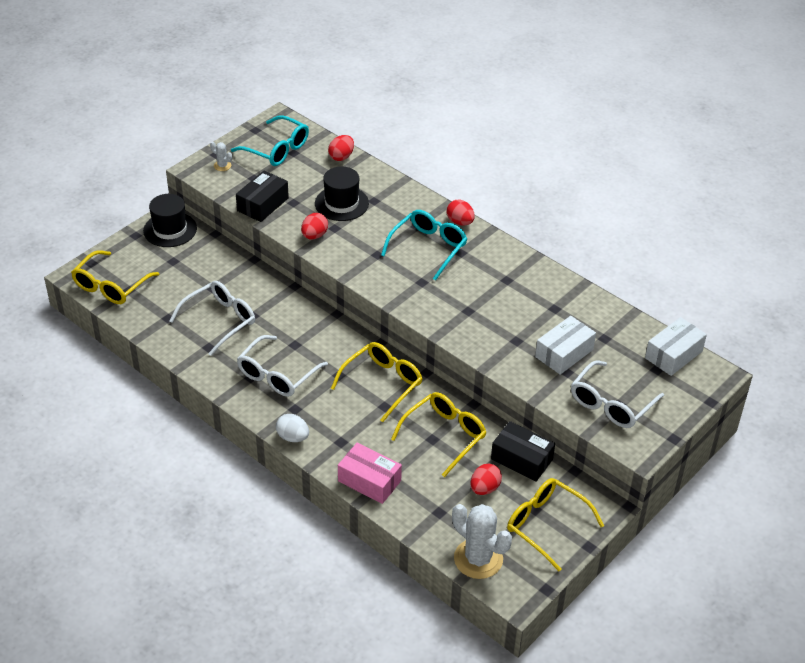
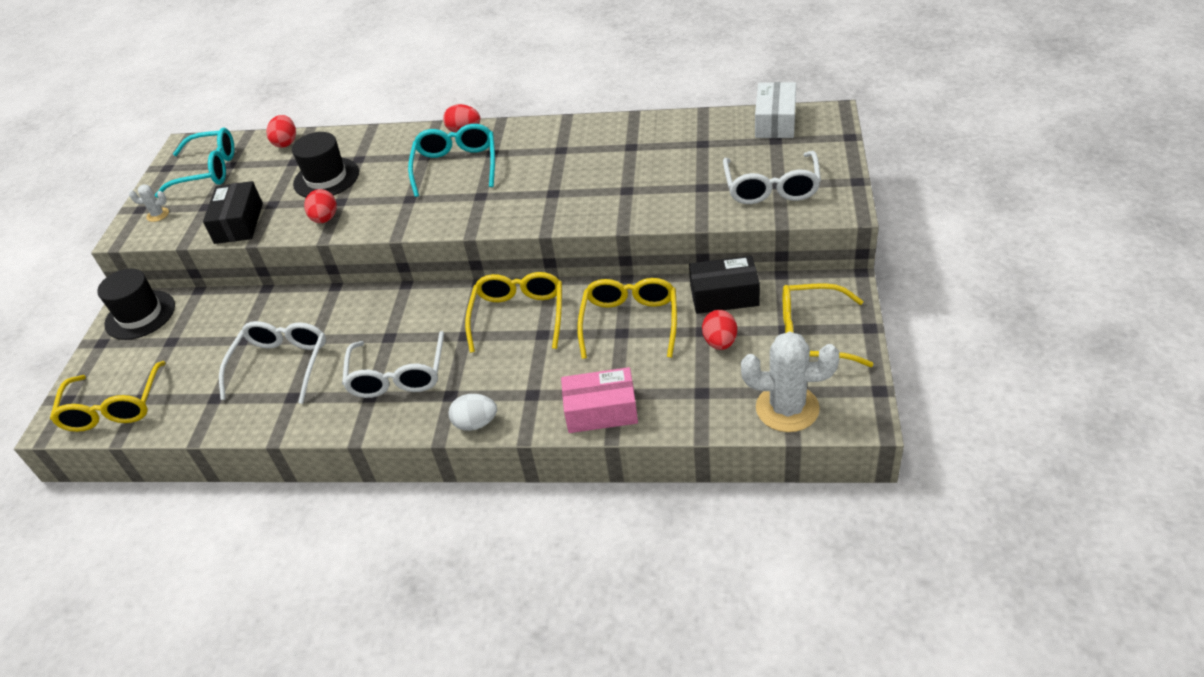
camera: 30 degrees left, 0 degrees up
(564, 353) = (681, 174): white box -> none

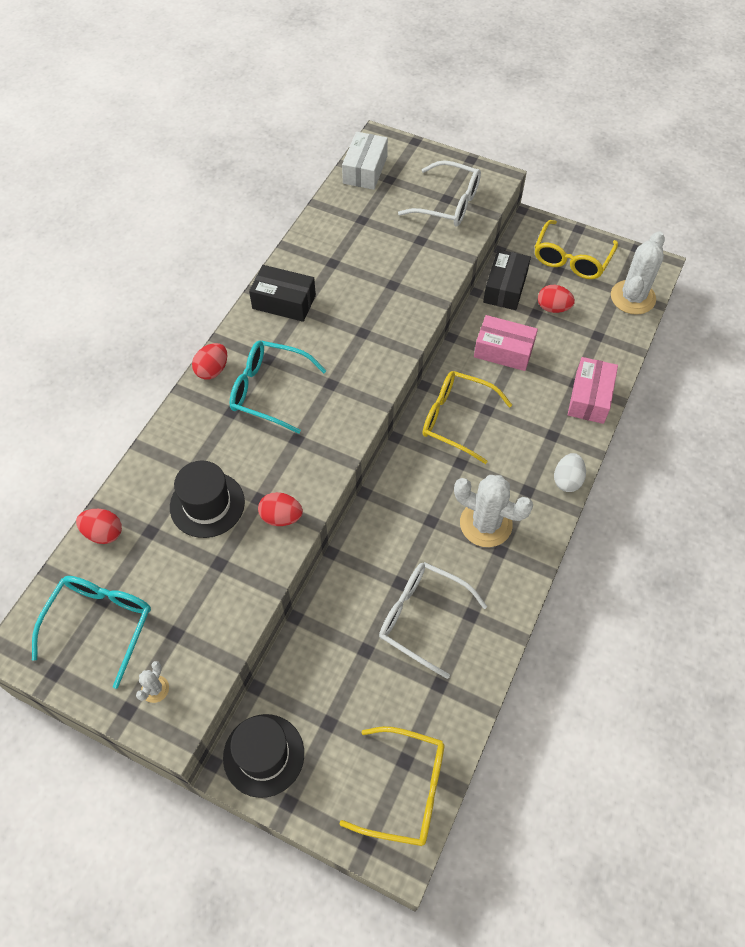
camera: 75 degrees left, 15 degrees up
(238, 223) = (233, 601): black box -> black box (284, 302)
(398, 376) = (486, 524): white glasses -> white cactus
(630, 322) = (503, 351): yellow glasses -> pink box
(775, 121) = (365, 170): white box -> white box turned 75 degrees clockwise

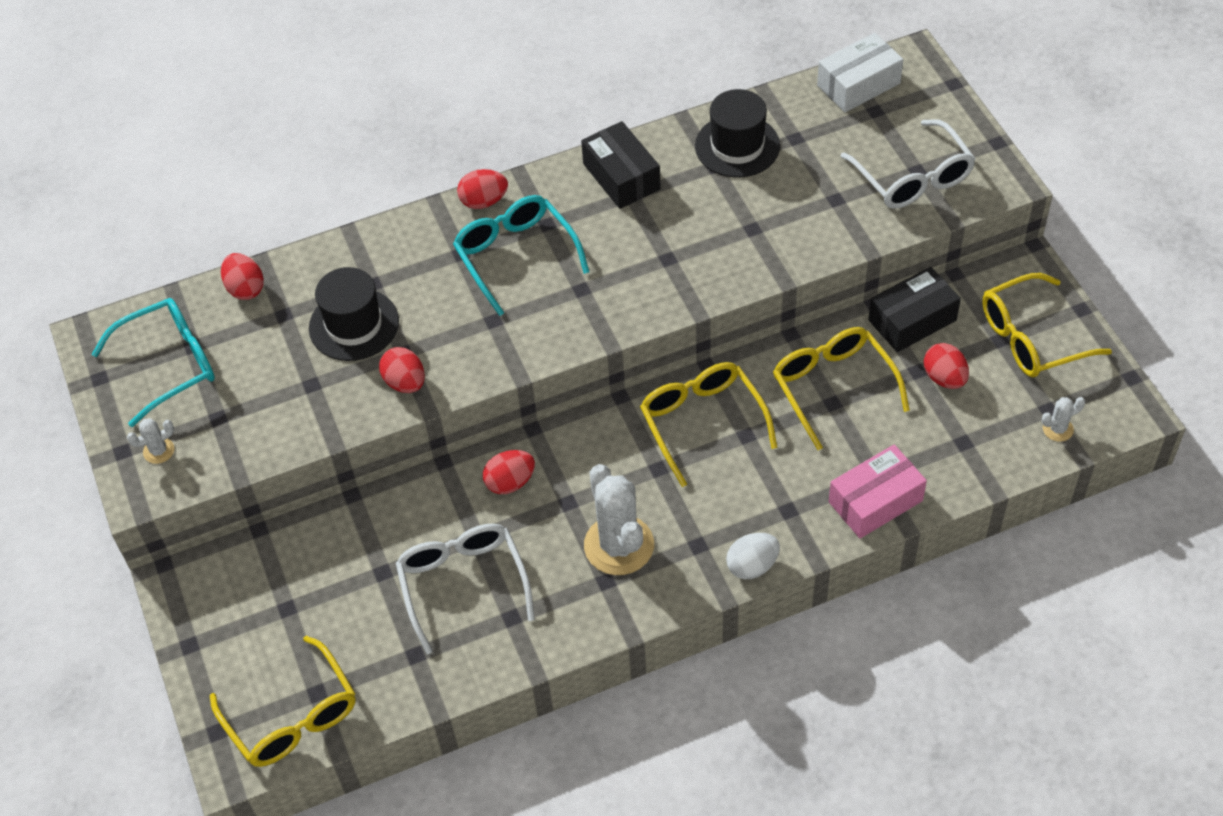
camera: 45 degrees right, 5 degrees down
(263, 755) = (208, 590): black hat -> black hat (737, 146)
(385, 534) = (510, 482): none -> red egg
(503, 351) = (833, 387): pink box -> yellow glasses
(632, 297) = (1058, 429): white cactus -> white cactus, size x0.45

